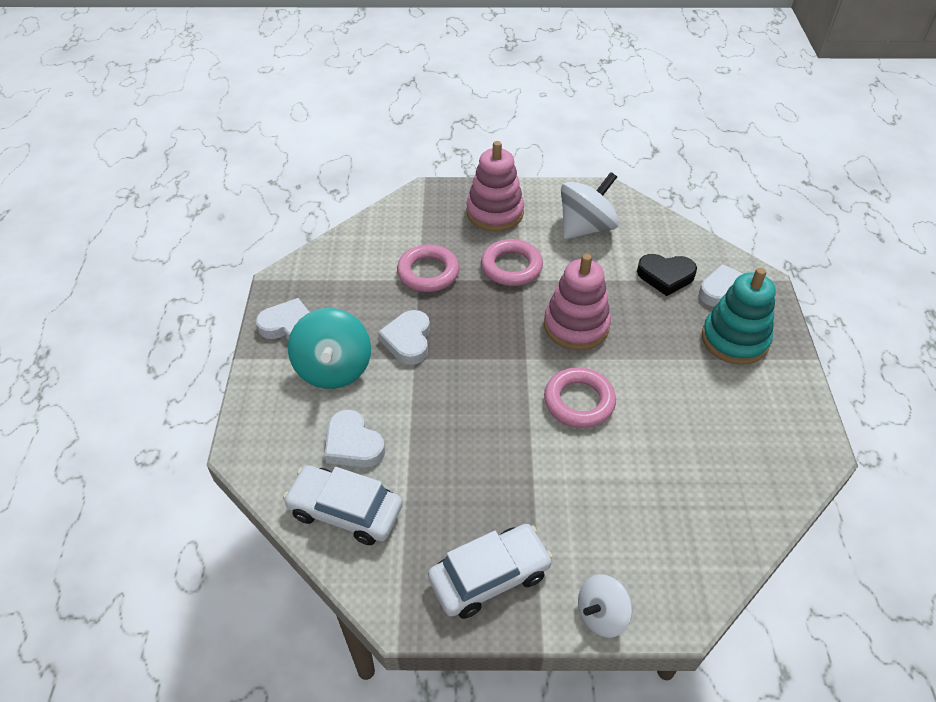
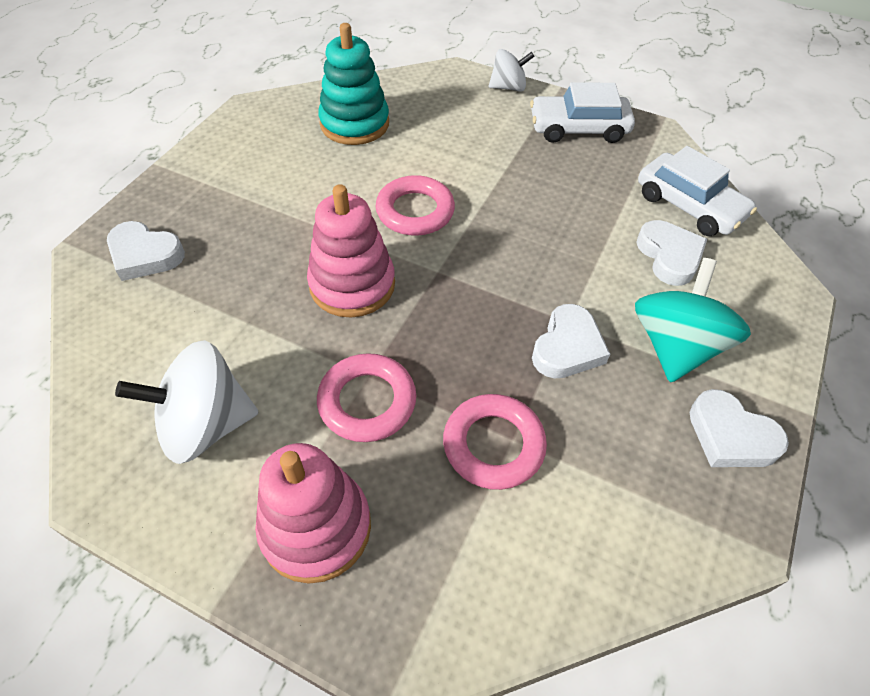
camera: 155 degrees left, 5 degrees up
(665, 276) = (187, 302): black heart -> none
(734, 339) = (204, 206): turquoise stacking toy -> turquoise stacking toy (354, 124)

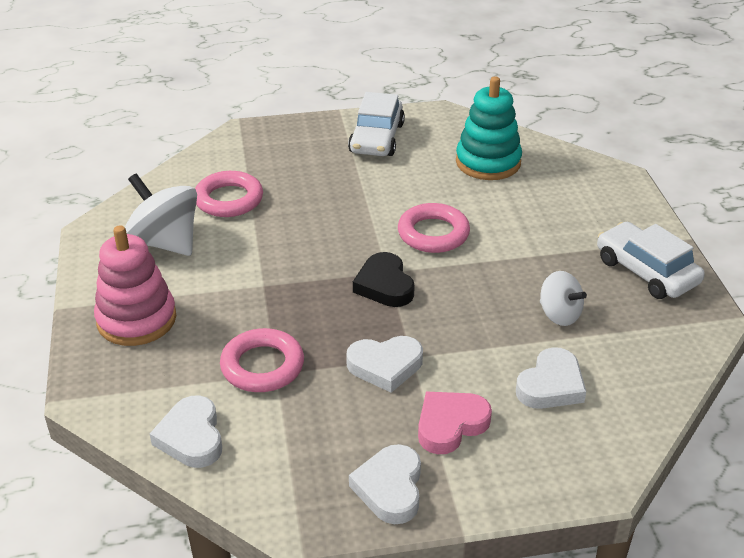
camera: 55 degrees right, 15 degrees down
(145, 255) = (261, 151): white heart -> white heart (191, 437)
(352, 284) = (330, 241): pink stacking toy -> none
(367, 401) = (242, 295): pink ring -> pink ring (229, 199)
(455, 284) = (384, 285): none -> black heart
(508, 87) = (644, 211): white spinning top -> white spinning top (559, 315)
(675, 346) = (450, 425): turquoise spinning top -> pink heart
(689, 205) = (633, 375): white car -> white car (377, 138)

